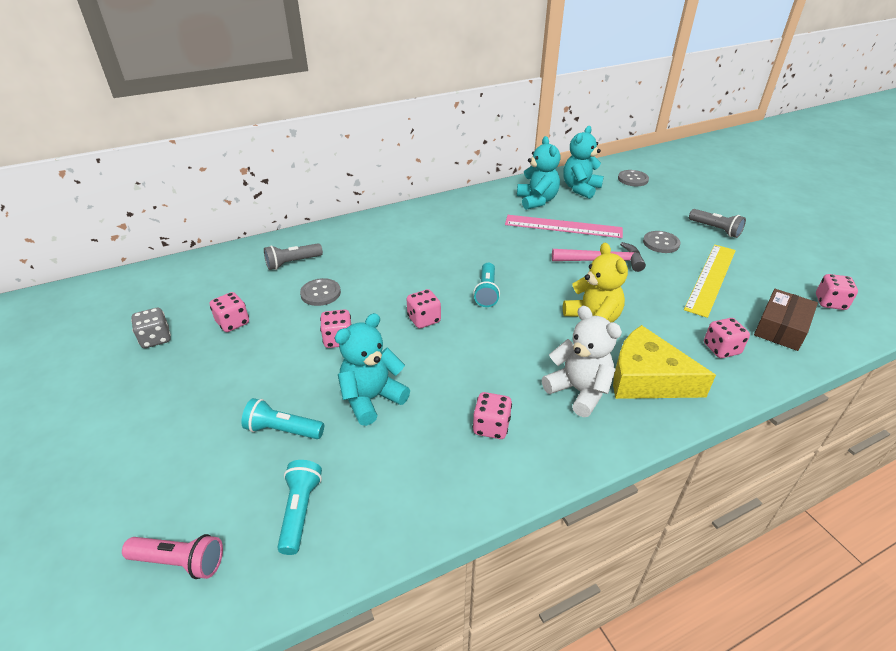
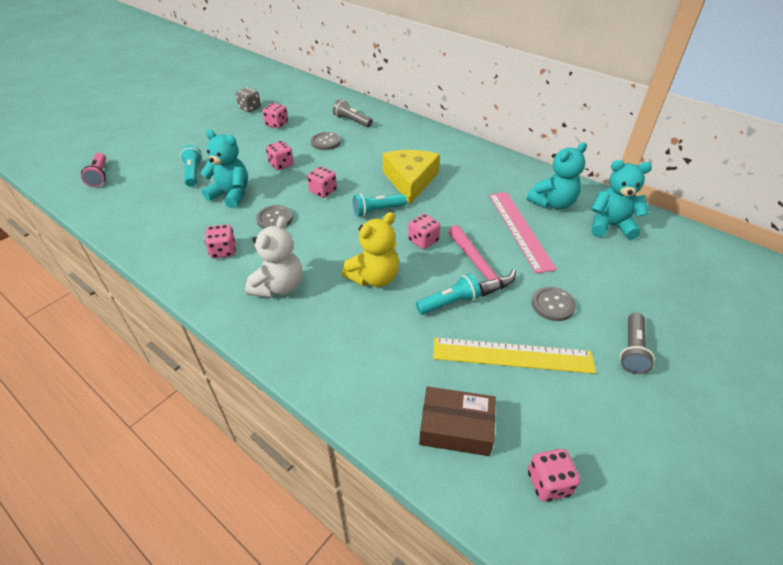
camera: 65 degrees right, 5 degrees up
(300, 511) = (136, 199): turquoise flashlight -> turquoise flashlight (449, 303)
(632, 179) = (682, 261): grey button -> grey button (274, 219)
(647, 378) = (313, 325): yellow cheese -> yellow cheese (410, 180)
(721, 349) = (385, 375): pink dice -> pink dice (423, 241)

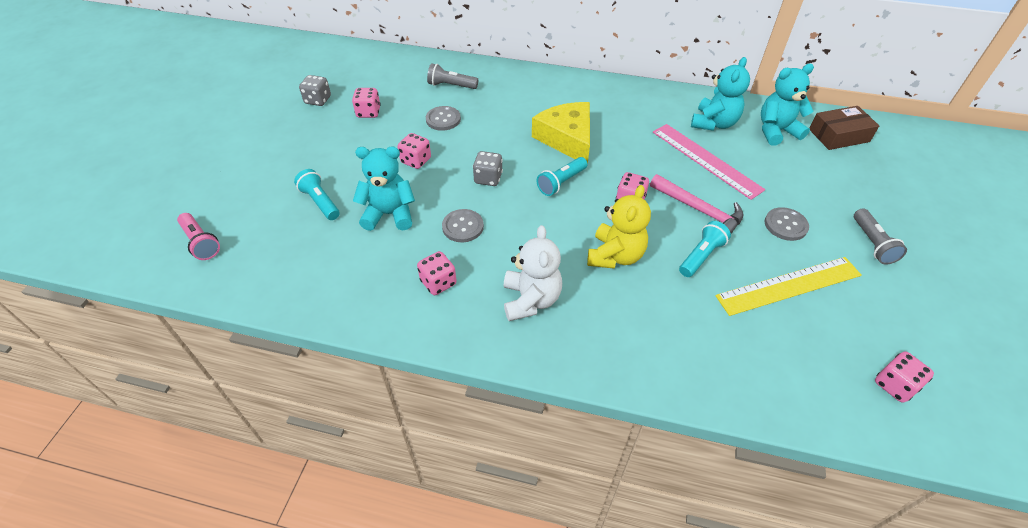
camera: 25 degrees left, 5 degrees up
(323, 191) = (488, 178): pink dice -> grey dice
(456, 428) = (794, 370): brown box -> brown box (839, 135)

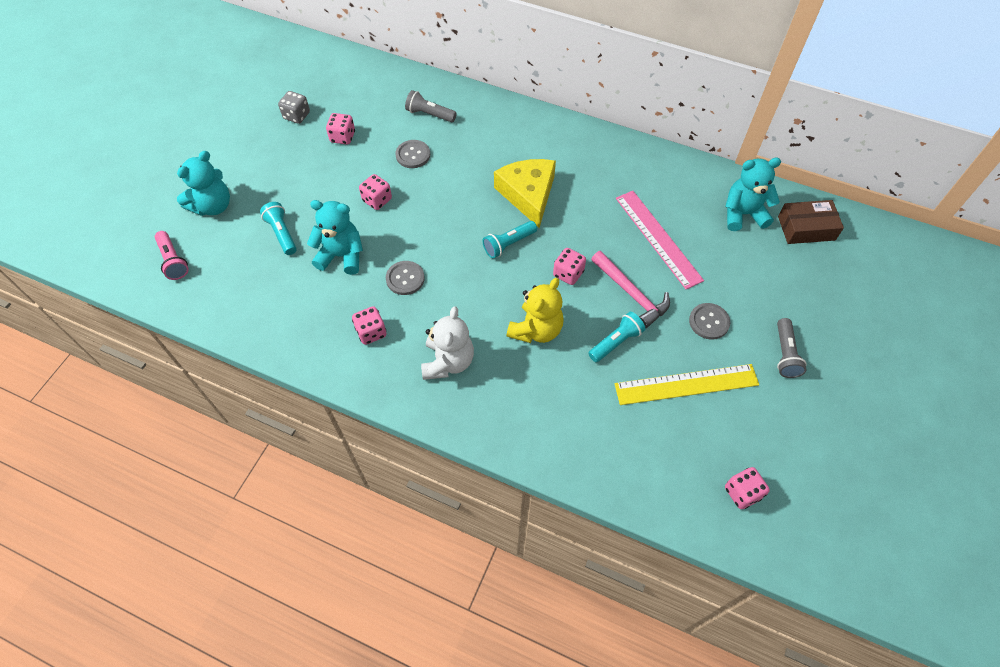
camera: 10 degrees right, 10 degrees up
(488, 178) = (440, 229): grey dice -> none
(713, 123) = (681, 196): turquoise teddy bear -> turquoise teddy bear (213, 206)

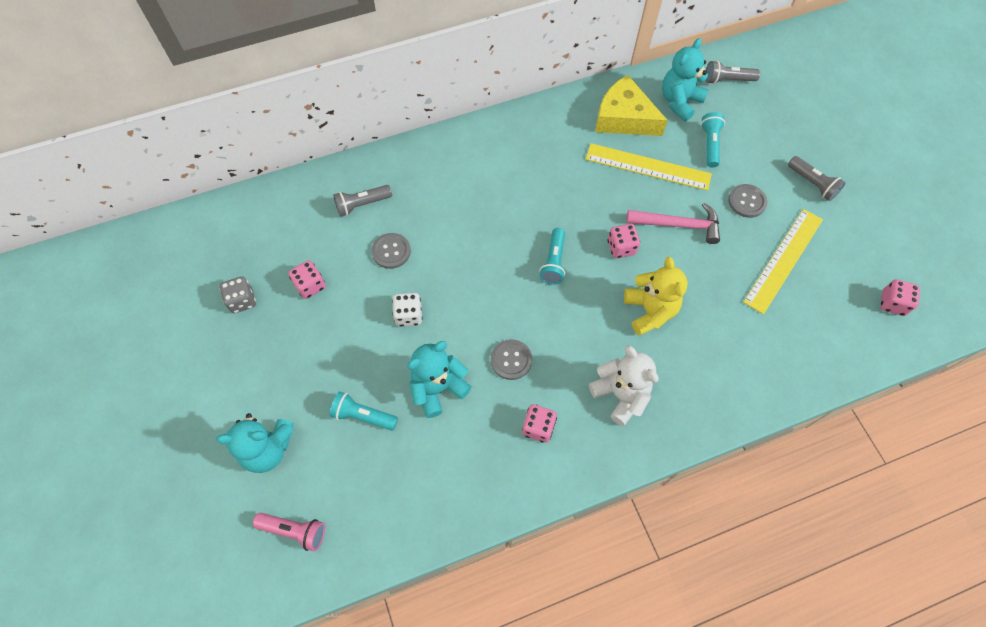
camera: 45 degrees left, 5 degrees up
(213, 206) = (267, 449): turquoise teddy bear -> turquoise teddy bear turned 90 degrees clockwise
(377, 200) = (409, 315): pink dice -> white dice
(528, 194) = (521, 209): yellow cheese -> yellow cheese (624, 118)
(616, 342) = (709, 270): turquoise flashlight -> turquoise flashlight (710, 144)
(658, 238) = (648, 167): pink ruler -> yellow ruler
(806, 228) = (727, 80): brown box -> grey flashlight

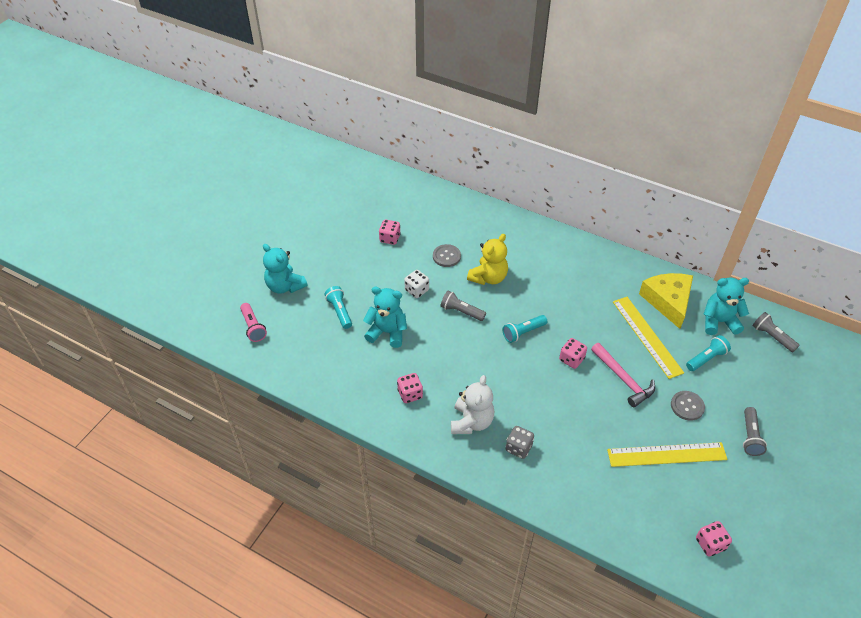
camera: 50 degrees right, 15 degrees down
(242, 301) = (353, 219): grey dice -> grey dice (518, 448)
(362, 204) = (461, 225): grey flashlight -> grey flashlight (461, 311)
(511, 360) = (438, 354): grey button -> none
(649, 311) = (544, 402): yellow teddy bear -> yellow teddy bear (488, 277)

